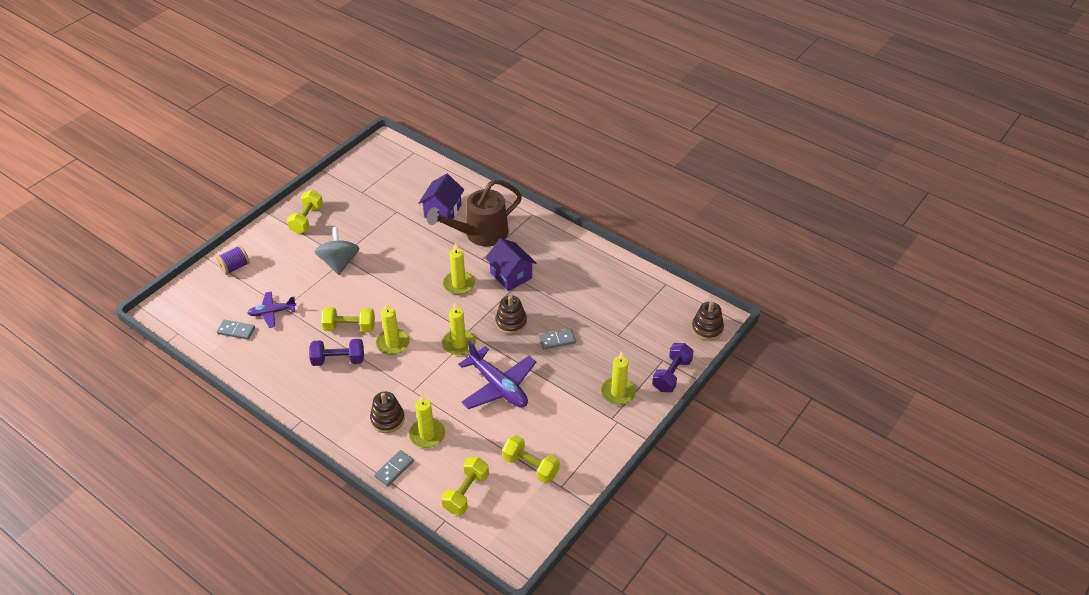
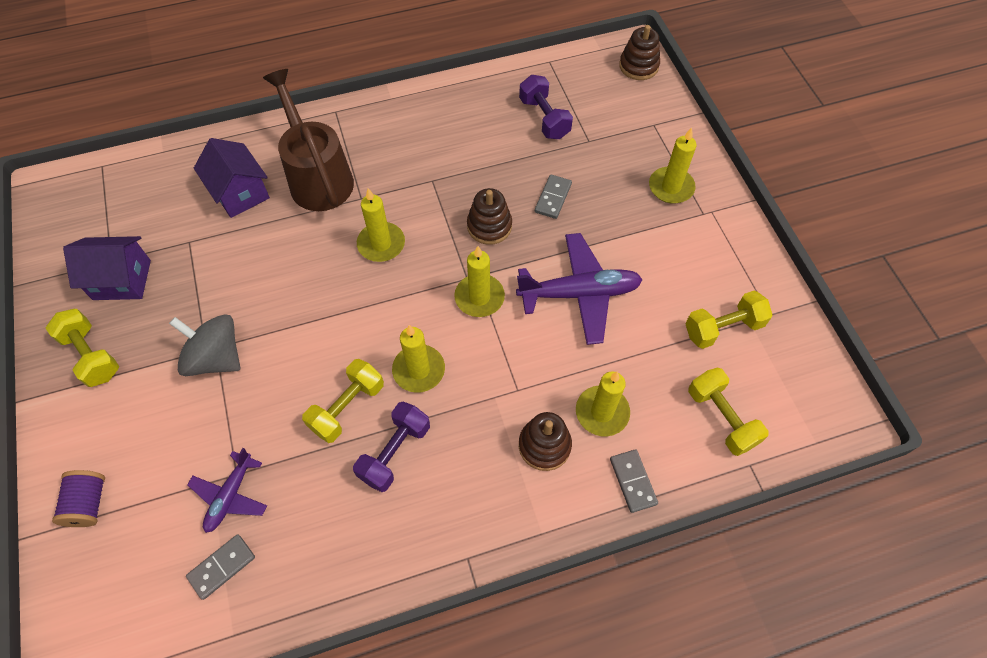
camera: 55 degrees left, 15 degrees up
(480, 234) = (318, 177): brown watering can -> brown watering can turned 150 degrees clockwise
(511, 275) = (414, 185): purple house -> purple house (122, 280)
(671, 375) = (679, 129): purple dumbbell -> purple dumbbell (544, 118)

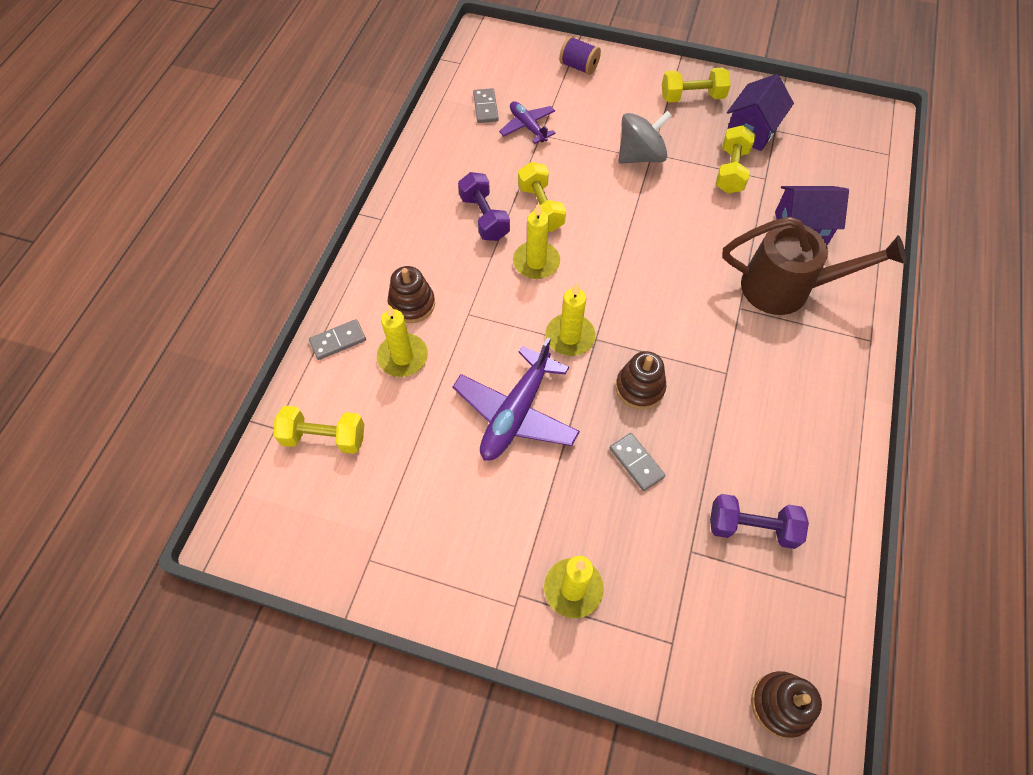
camera: 125 degrees right, 0 degrees up
(381, 244) = (676, 297): yellow candle -> none
(632, 481) = (338, 341): grey domino -> grey domino turned 45 degrees counterclockwise
(723, 328) = (391, 505): yellow dumbbell -> yellow dumbbell (731, 171)

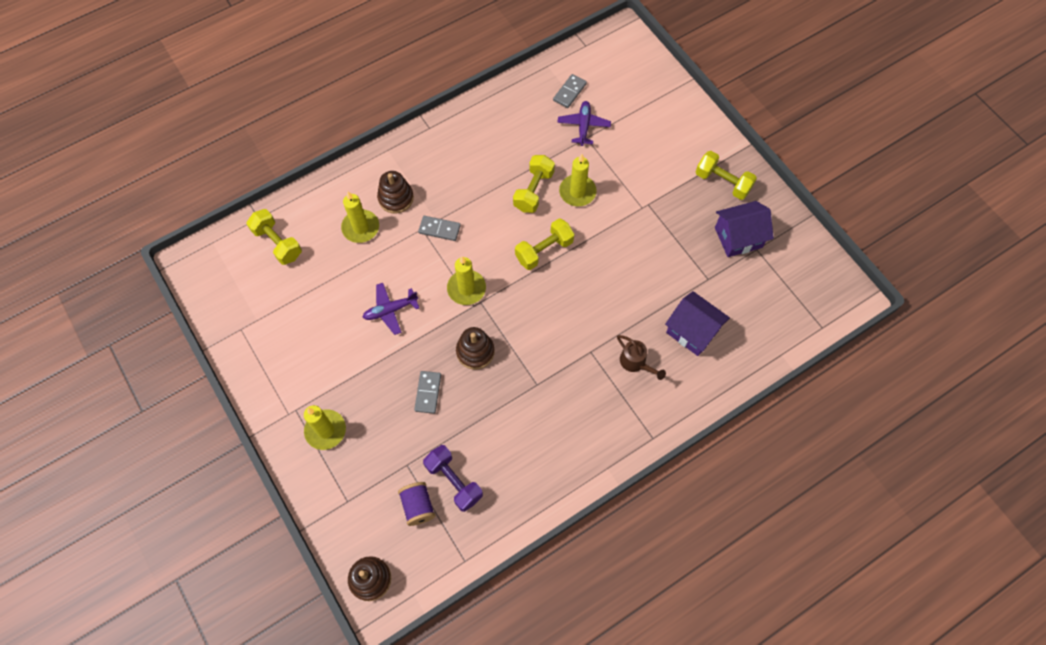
camera: 40 degrees right, 5 degrees up
(338, 341) = (335, 190): grey domino -> grey domino (439, 229)
(484, 217) = (492, 172): purple dumbbell -> none
(516, 413) = (390, 310): purple plane -> purple plane, size x0.58
(536, 262) = (494, 225): yellow candle -> yellow candle (577, 192)
(579, 67) = (665, 103): purple spool -> purple spool (418, 506)
(640, 156) = (638, 201): grey spinning top -> none
(731, 171) = (689, 256): yellow dumbbell -> yellow dumbbell (544, 250)
(786, 288) = (635, 363): brown watering can -> brown watering can, size x0.46

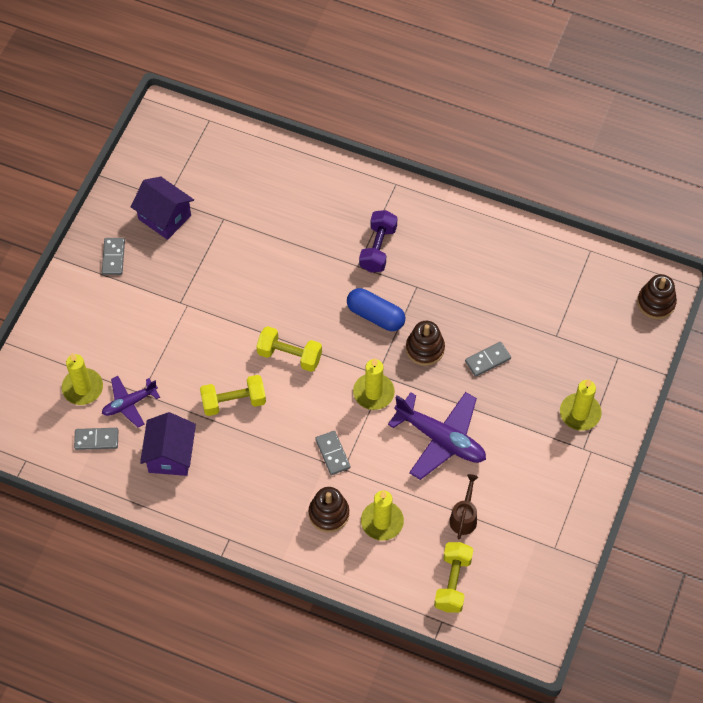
camera: 125 degrees left, 5 degrees down
(390, 310) = (440, 439): purple plane -> purple plane, size x1.71
(418, 506) = (579, 306): purple spool -> none
(454, 481) = (540, 295): purple dumbbell -> purple dumbbell (378, 248)
(533, 334) = (375, 316): none -> blue capsule
(577, 192) = (208, 365): yellow candle -> yellow candle (82, 388)
(635, 363) = (342, 229): brown watering can -> brown watering can (464, 517)
(692, 331) = (282, 205): purple house -> purple house (170, 455)
(722, 182) = (113, 257): yellow dumbbell -> grey domino

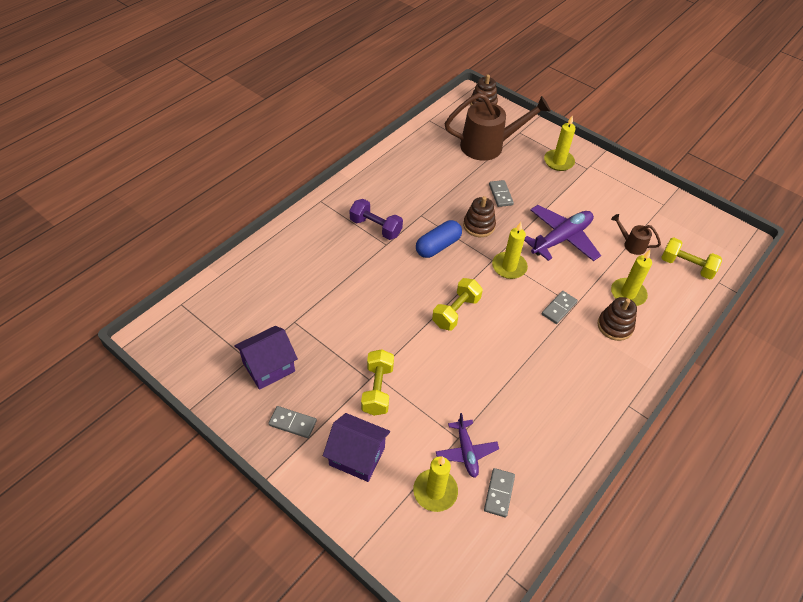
camera: 75 degrees left, 10 degrees down
(170, 455) = (532, 430): purple house -> purple house (357, 456)
(233, 402) = (489, 365): yellow dumbbell -> yellow dumbbell (377, 389)
(332, 454) = (559, 308): grey domino -> grey domino turned 45 degrees counterclockwise
(572, 327) = (488, 146): none -> brown watering can

